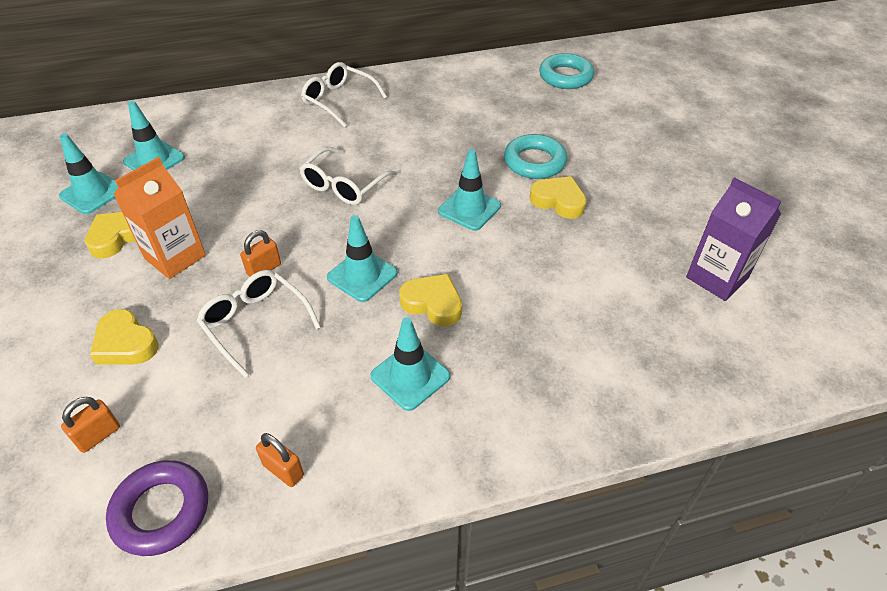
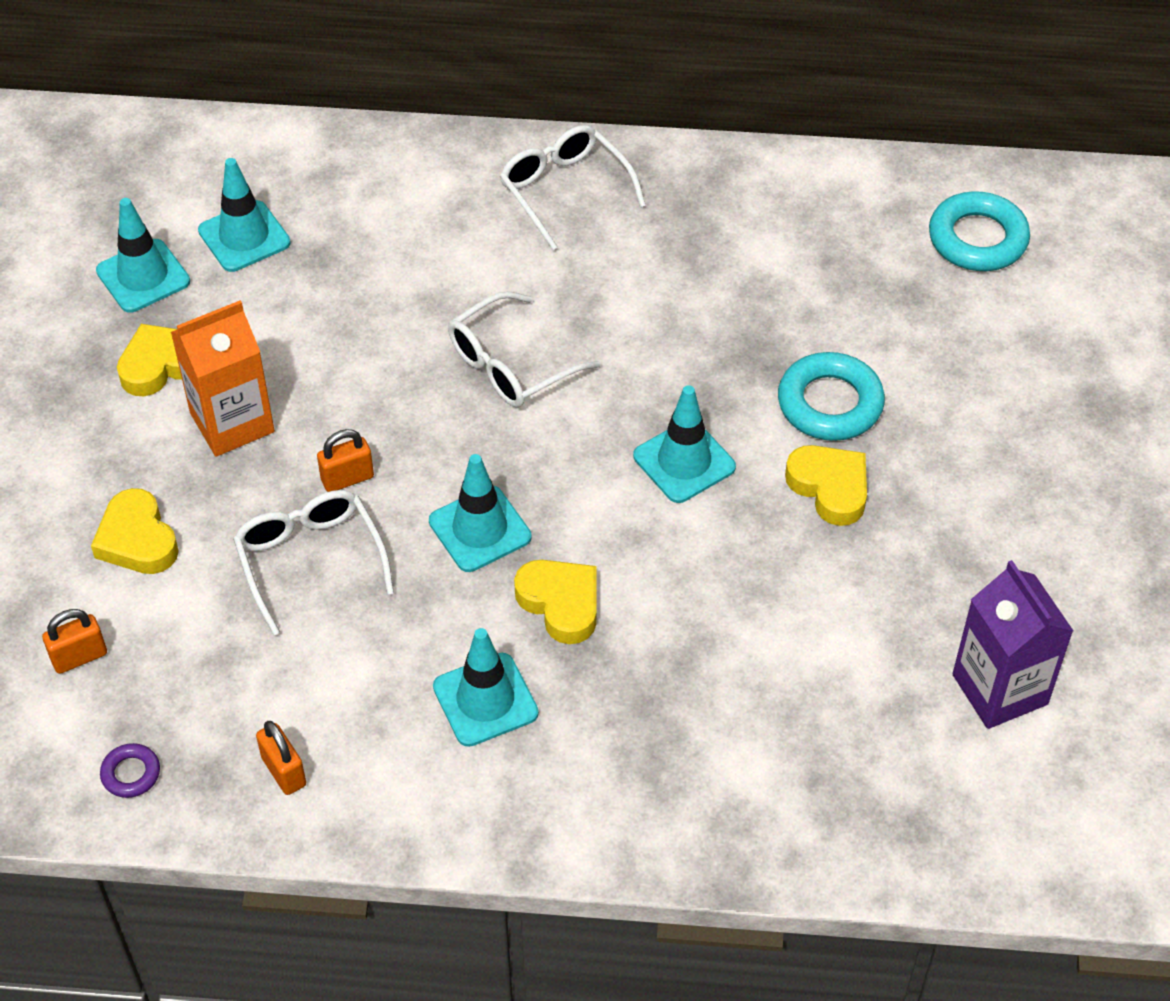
camera: 20 degrees right, 5 degrees up
(161, 511) = (131, 773): purple ring -> purple ring, size x0.50

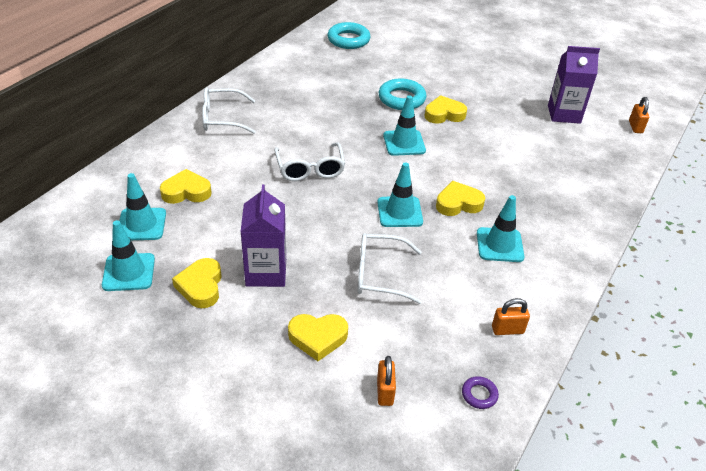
camera: 65 degrees left, 10 degrees down
(232, 422) = (266, 272): orange carton -> purple carton
(347, 478) = (337, 243): orange padlock -> orange padlock (635, 127)
(348, 246) = (186, 192): none -> yellow heart

